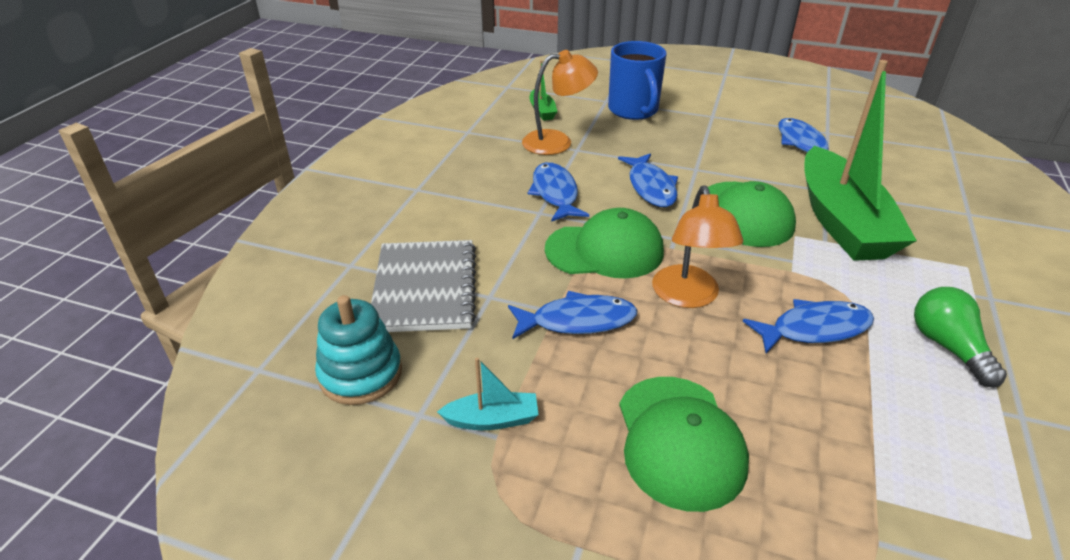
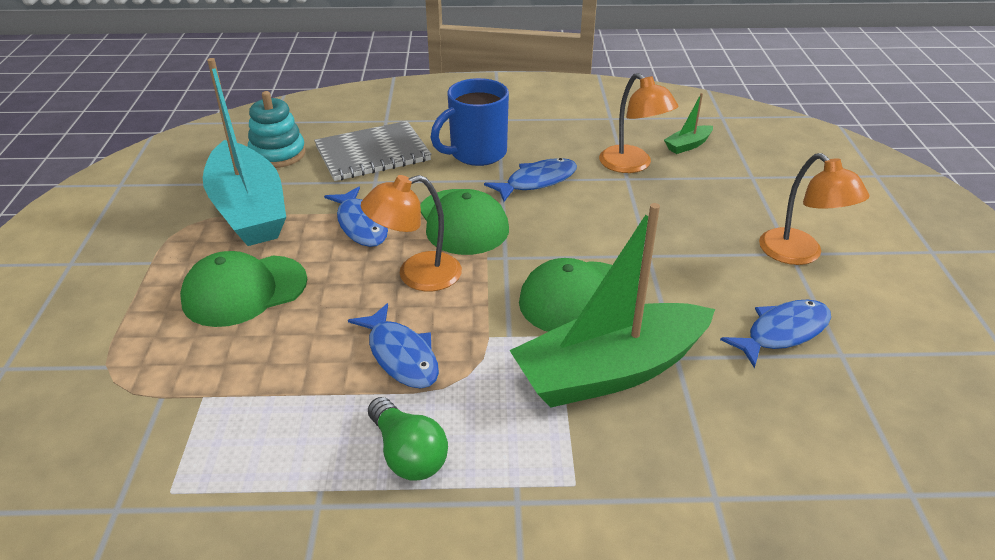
camera: 70 degrees right, 0 degrees up
(492, 420) = (248, 209): turquoise boat -> turquoise boat, size x2.47
(634, 111) = (746, 197): blue mug -> blue mug (476, 154)
(651, 187) = (587, 231): blue fish -> none
(715, 113) = (799, 254): none -> orange lamp
(948, 347) = (408, 454): green light bulb -> green light bulb turned 90 degrees clockwise

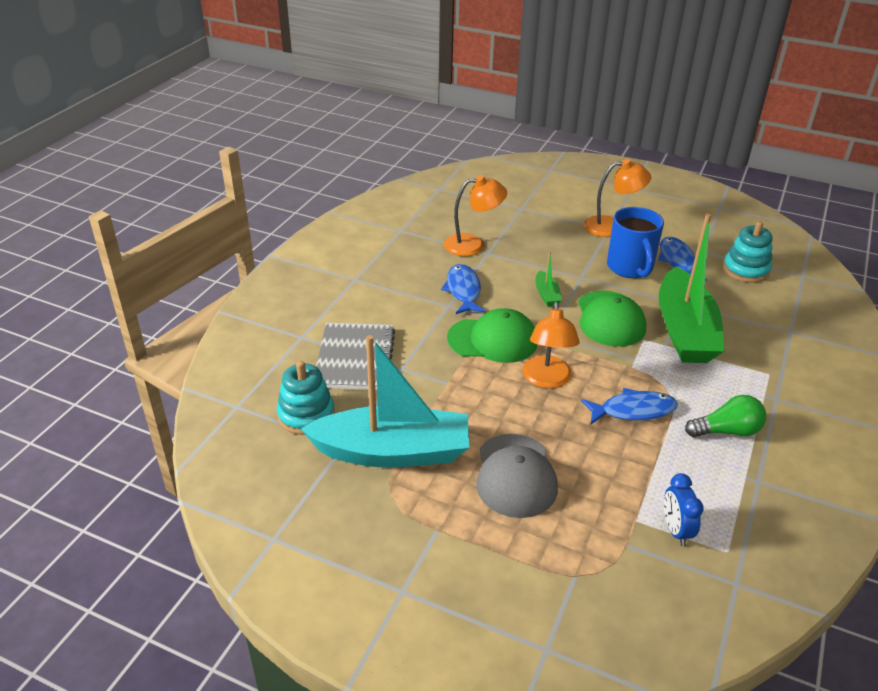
camera: 65 degrees left, 0 degrees up
(195, 435) = (675, 530): none -> blue clock
(244, 291) = (515, 475): green cap -> grey cap
(361, 224) = (462, 391): blue fish -> none
(476, 154) = (400, 305): blue mug -> blue mug (630, 268)
(688, 145) = (465, 215): green boat -> green boat (546, 295)
(843, 413) = (745, 270): none -> turquoise stacking toy

